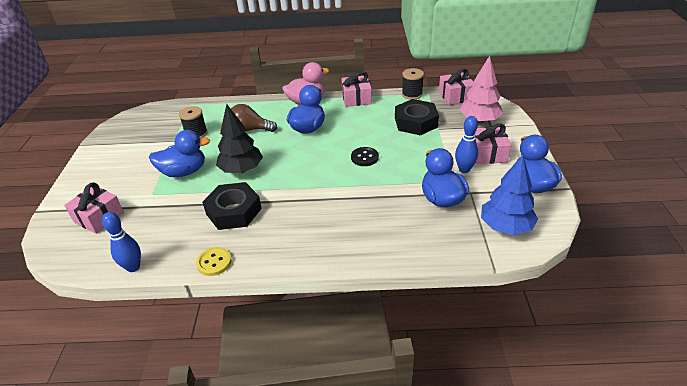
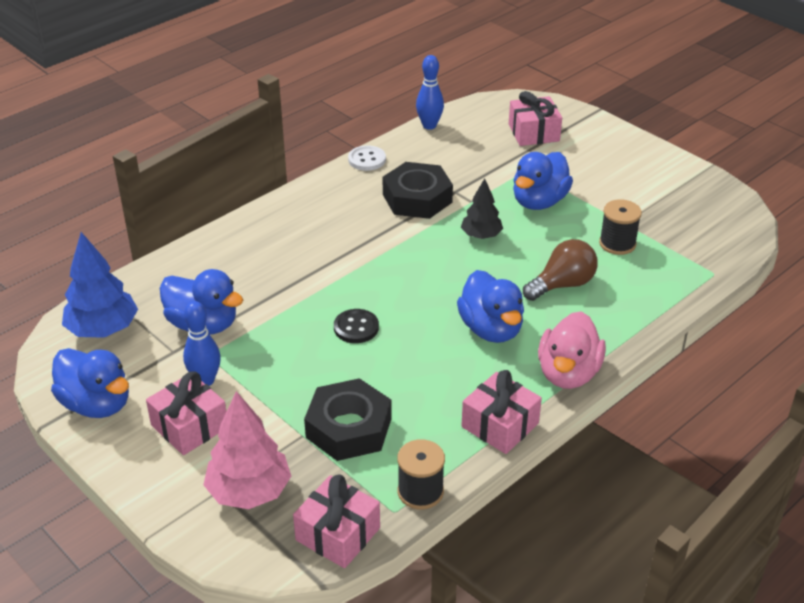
camera: 135 degrees right, 0 degrees up
(214, 262) = (367, 160): yellow button -> white button
(241, 170) = (481, 235): black tree -> black tree, size x0.62

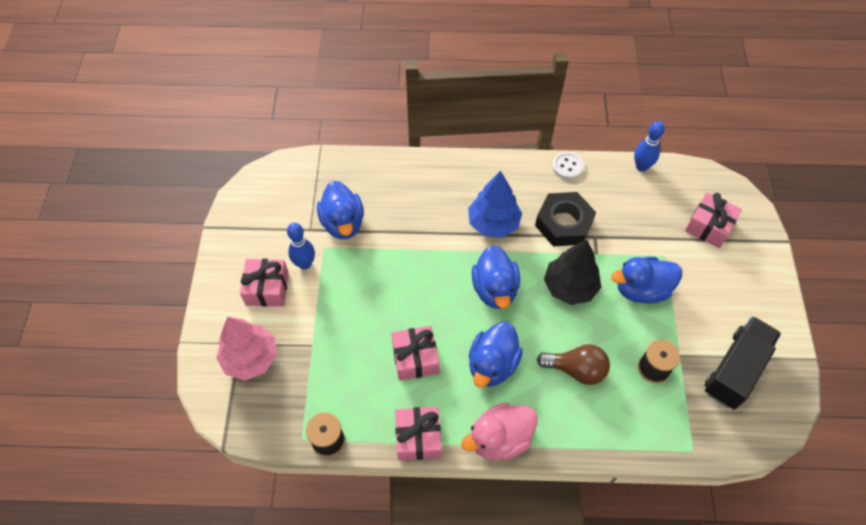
camera: 45 degrees right, 20 degrees up
(97, 404) = (241, 234): blue duck -> blue duck (495, 289)
(103, 329) = (293, 184): blue tree -> blue tree (493, 223)
(338, 534) = (261, 426): pink gift -> pink gift (415, 358)
(349, 428) = (339, 363): black nut -> none
(356, 328) = (418, 295): black button -> none
(481, 235) = (570, 287): black tree -> black tree, size x1.60
(673, 205) = (735, 370): none -> black truck

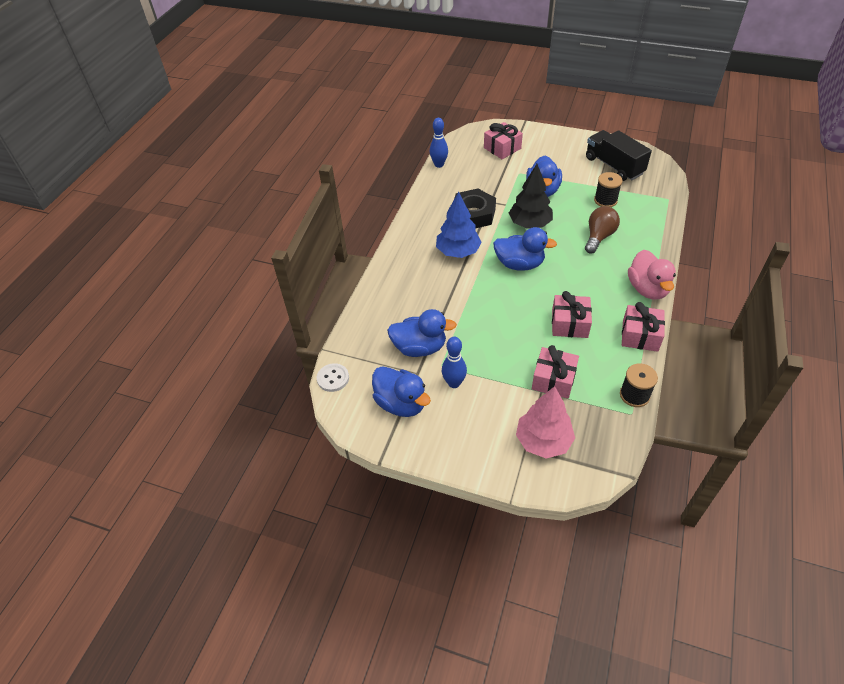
camera: 70 degrees left, 10 degrees down
(267, 288) = (471, 417): pink gift -> pink gift (553, 380)
(492, 364) = (585, 279): blue duck -> blue duck (401, 403)
(567, 166) = (421, 200): white button -> white button (333, 378)

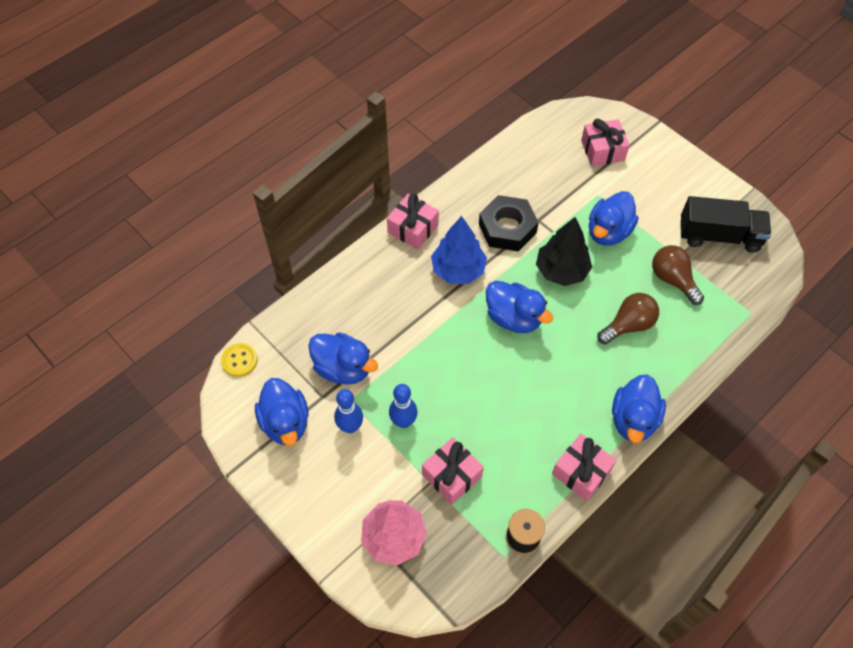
camera: 25 degrees right, 10 degrees up
(333, 378) = (239, 360): white button -> yellow button
(439, 164) = (514, 142): blue bowling pin -> blue bowling pin (403, 421)
(569, 324) = (515, 419): pink gift -> pink gift (413, 229)
(605, 200) = (672, 280): black spool -> brown light bulb
(614, 166) = (719, 236): black truck -> black truck turned 105 degrees clockwise
(647, 289) = (633, 419): pink duck -> blue duck

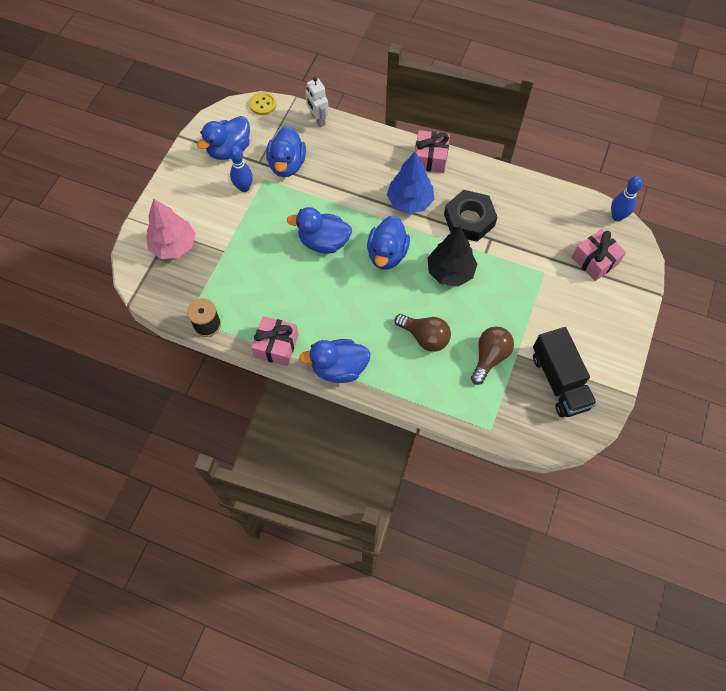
camera: 65 degrees right, 5 degrees up
(297, 312) = (318, 119): none -> white robot
(403, 421) = (263, 217): blue bowling pin -> blue bowling pin (617, 216)
(451, 475) = (235, 263): pink gift -> none
(608, 232) = (510, 293): blue duck -> blue duck (323, 242)

